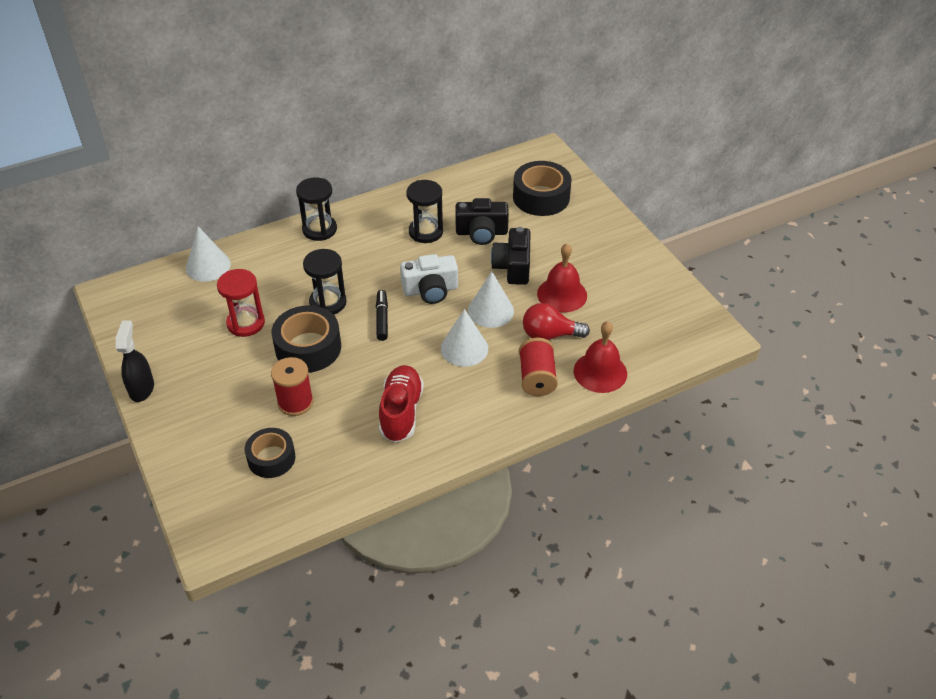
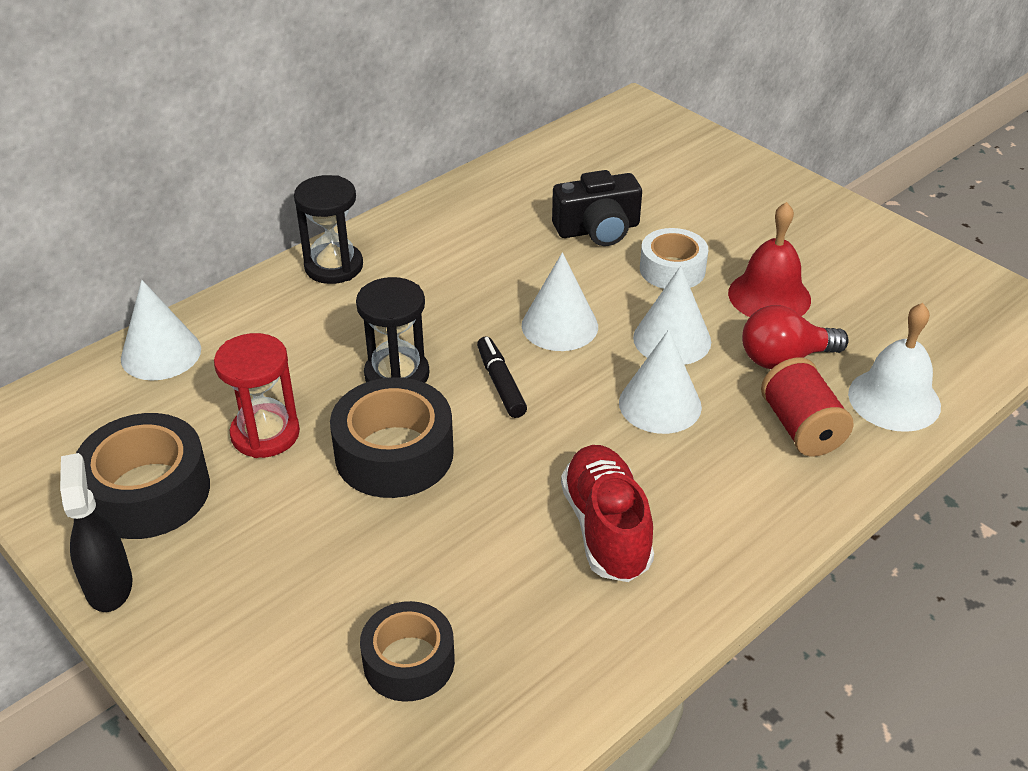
camera: 15 degrees left, 5 degrees down
(295, 402) = (411, 551): red spool -> none
(426, 232) = (509, 242): black hourglass -> none
(430, 290) = (559, 326): white camera -> white cone
(513, 267) = (672, 269): black camera -> white tape
(541, 197) = (662, 168): black tape -> black tape (148, 492)
(600, 372) = (894, 399): red bell -> white bell

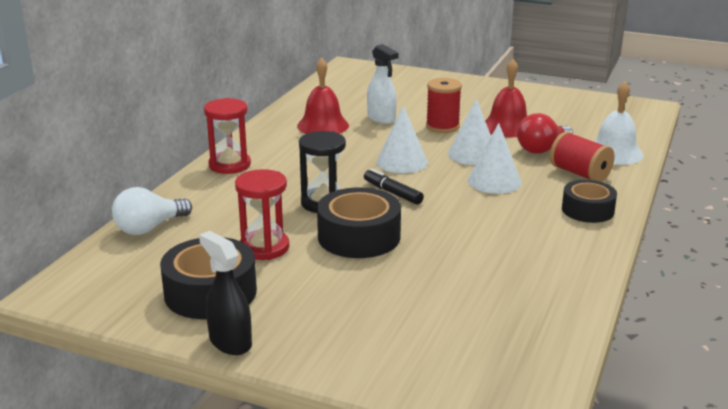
camera: 25 degrees left, 15 degrees down
(161, 353) = (149, 228): white cone -> white light bulb
(334, 266) = (229, 165): black hourglass -> red hourglass
(409, 661) = (465, 321): black tape -> black tape (587, 210)
(507, 222) = (323, 125): none -> red bell
(598, 229) = (381, 118): black camera -> white spray bottle
(606, 529) = (518, 237): red shoe -> none
(672, 269) = (442, 126): white tape -> red spool

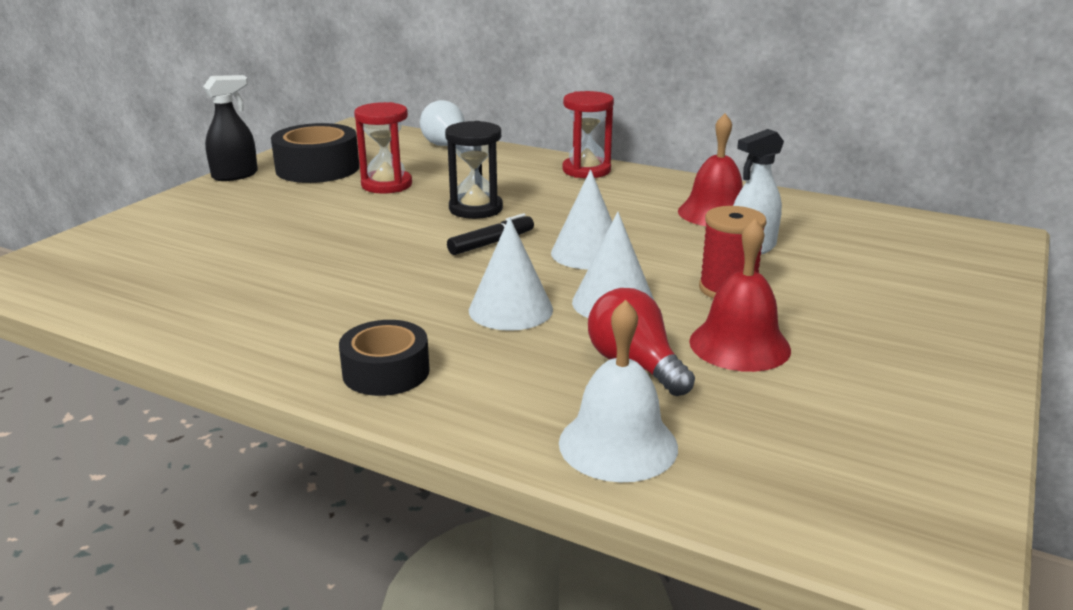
camera: 95 degrees right, 0 degrees up
(359, 237) = (386, 222): black tape -> none
(579, 173) = (524, 387): red spool -> none

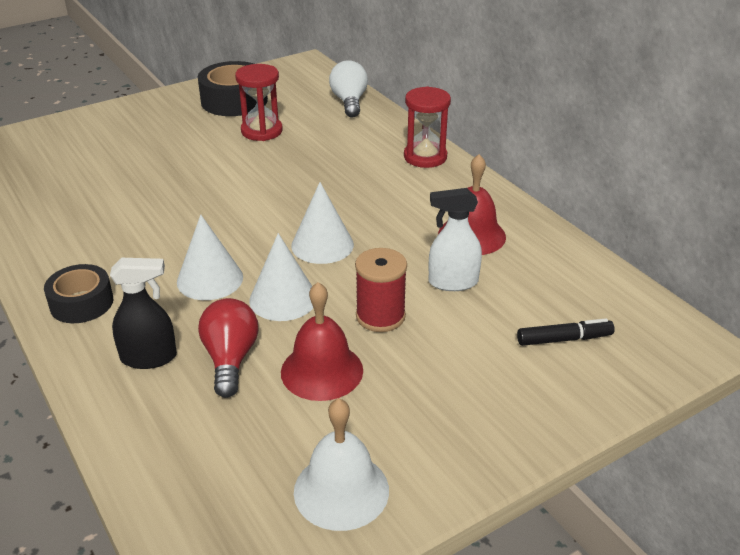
camera: 30 degrees right, 10 degrees up
(235, 175) = (175, 93): black spray bottle -> black spray bottle (149, 357)
(475, 209) = (295, 174): black hourglass -> none
(491, 243) = (267, 212): black marker -> black marker (564, 339)
(618, 444) = (144, 417): white bell -> white bell (341, 490)

